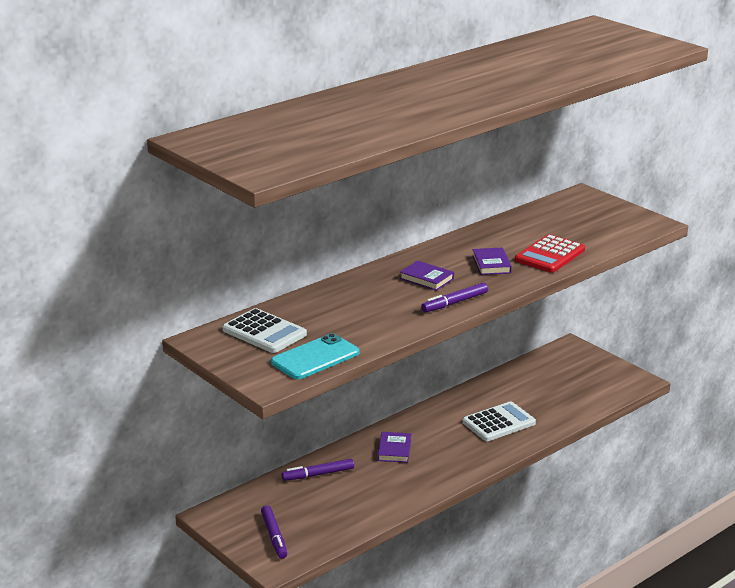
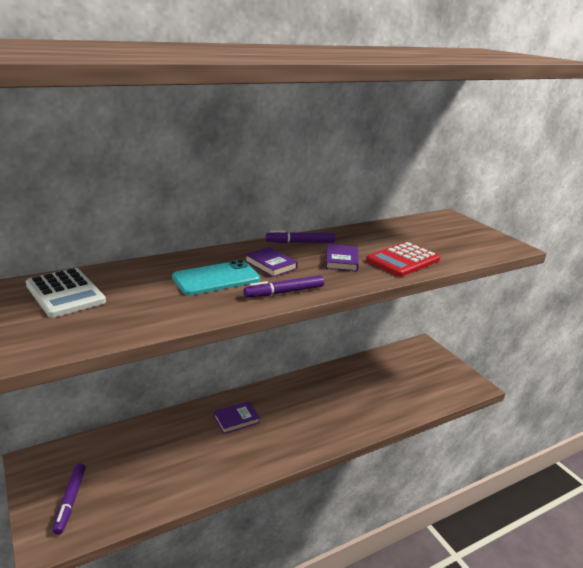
camera: 10 degrees right, 0 degrees up
(315, 357) = (89, 330): turquoise phone -> turquoise phone (216, 278)
(318, 474) = (155, 433): purple marker -> purple marker (300, 242)
(394, 450) = (236, 419): purple book -> purple book turned 45 degrees clockwise
(498, 423) = (340, 407): white calculator -> none

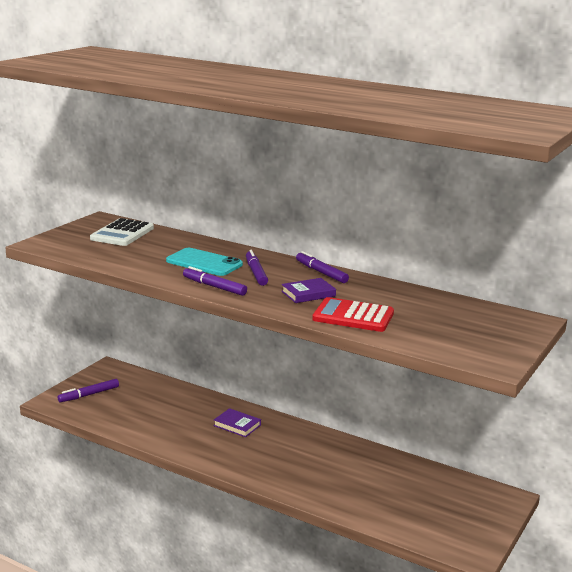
camera: 60 degrees right, 5 degrees down
(270, 265) = (256, 273): purple book -> purple marker

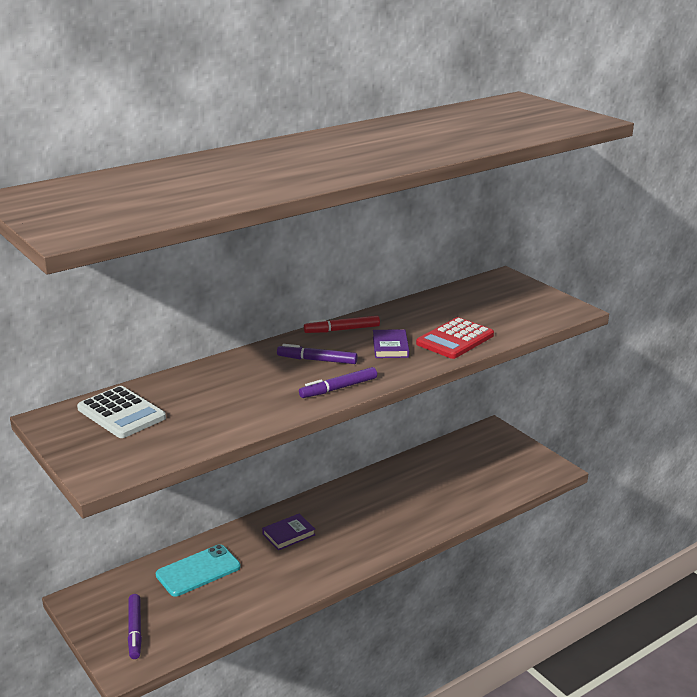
camera: 65 degrees left, 5 degrees up
(204, 263) = (265, 381): turquoise phone -> turquoise phone (198, 571)
(321, 272) = (342, 330): purple marker -> red marker

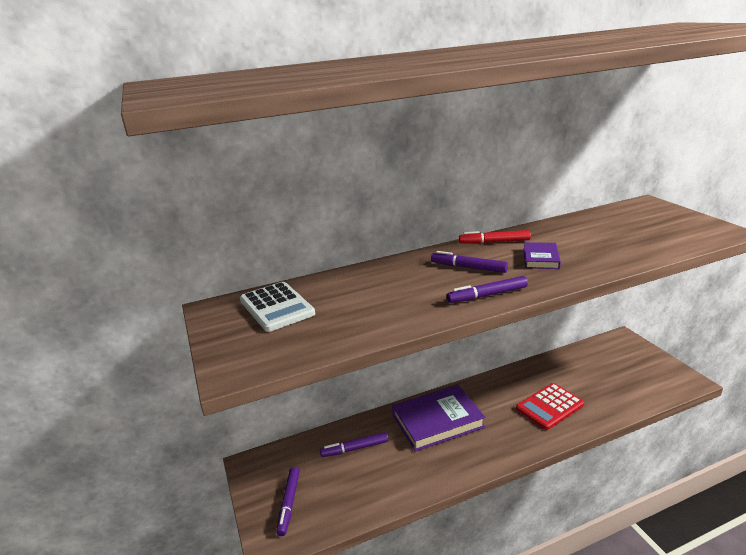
camera: 15 degrees right, 0 degrees up
(198, 571) = (354, 448): turquoise phone -> purple marker
(289, 534) = (437, 421): purple book -> purple book, size x1.99
(455, 339) = (606, 254): red calculator -> red calculator (549, 407)

